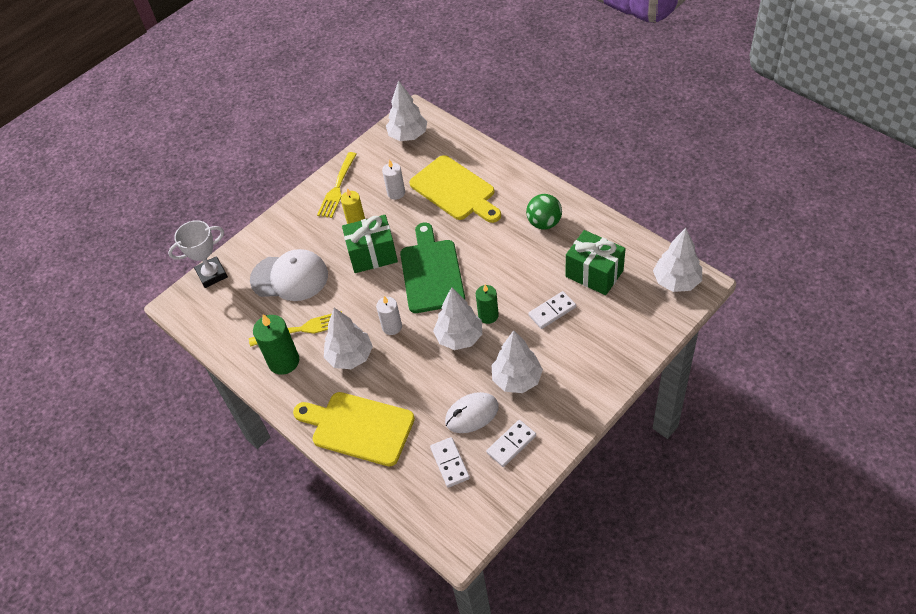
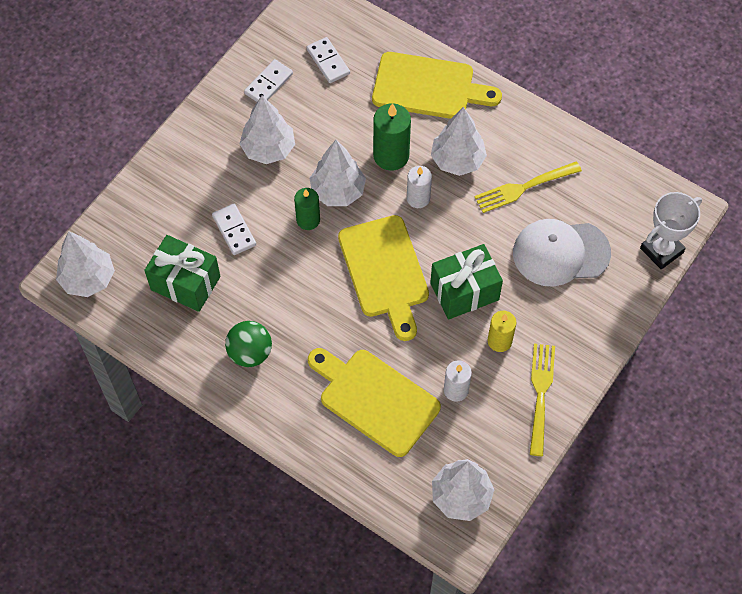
camera: 165 degrees right, 10 degrees up
(284, 361) = (531, 149): green candle -> green candle (391, 155)
(431, 272) = (384, 271): green cutting board -> yellow cutting board
(471, 414) = (312, 109): white mouse -> none
(552, 311) = (234, 230): white domino -> white domino turned 75 degrees counterclockwise

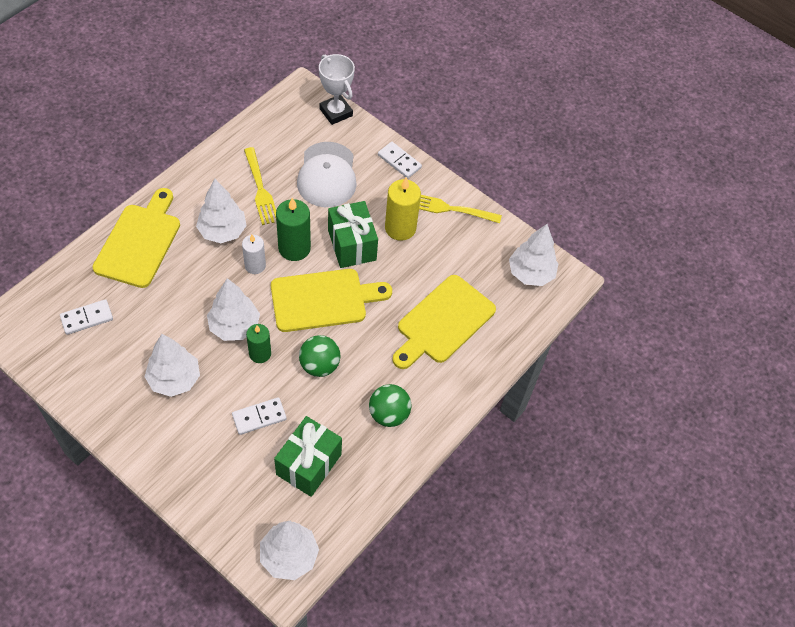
camera: 90 degrees left, 5 degrees down
(268, 84) = (98, 372): white domino -> white domino (399, 161)
(301, 278) = (319, 365): none -> green ball
(391, 155) = (206, 280): green candle -> green candle (294, 248)
(456, 390) = (440, 264): white candle -> none
(499, 341) = (400, 228): yellow candle -> yellow candle, size x1.55

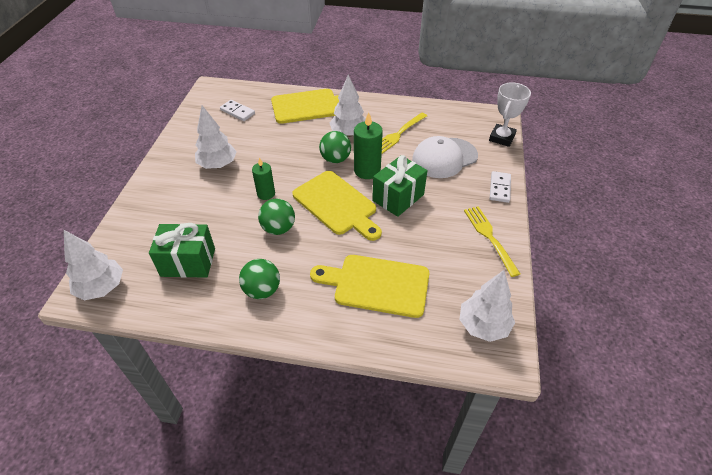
camera: 65 degrees right, 10 degrees down
(234, 326) = (279, 172): white tree -> none
(255, 265) = (335, 159): white candle -> green ball
(259, 417) = (213, 217): white domino -> none
(400, 228) = (440, 217): yellow candle -> none

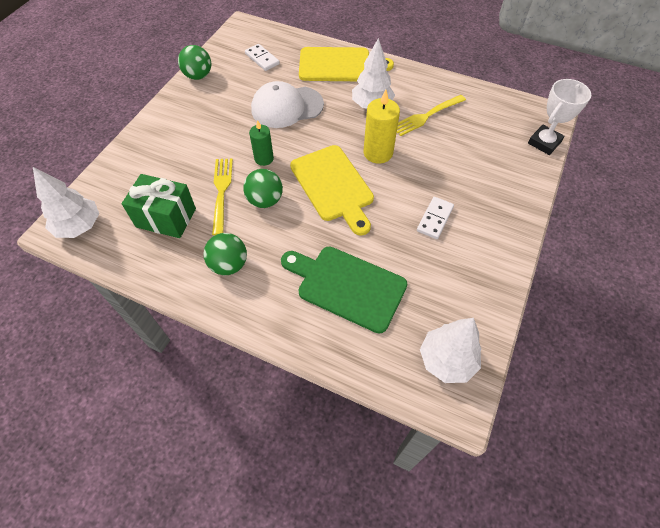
camera: 15 degrees right, 10 degrees up
(218, 165) = (225, 116): white tree -> none
(335, 159) = (348, 133): green ball -> green ball (198, 76)
(367, 170) = (378, 153): green candle -> yellow candle
(377, 284) = (347, 286): yellow cutting board -> green cutting board
(398, 197) = (401, 191): green gift -> none
(444, 158) = (468, 154): white cap -> white cap (287, 107)
(490, 238) = (489, 260): yellow fork -> yellow fork (221, 192)
(500, 188) = (520, 204): white domino -> white domino (435, 219)

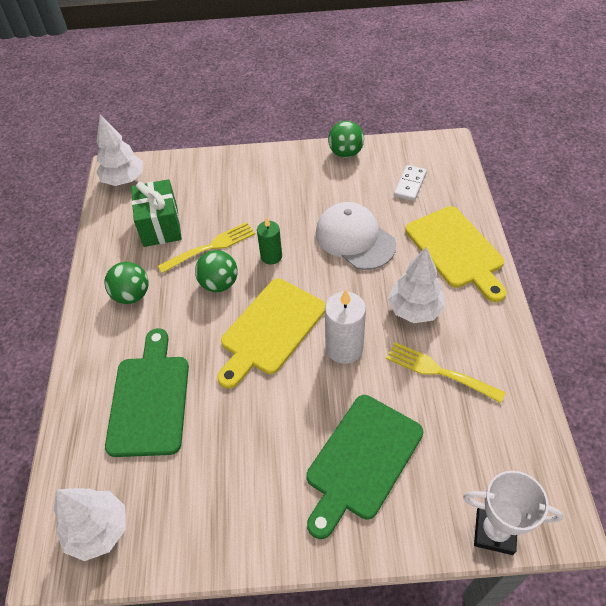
camera: 65 degrees right, 5 degrees down
(378, 153) = (344, 348): yellow candle -> white candle
(435, 219) = (279, 445): white domino -> none
(469, 181) = (361, 460): none -> green cutting board

